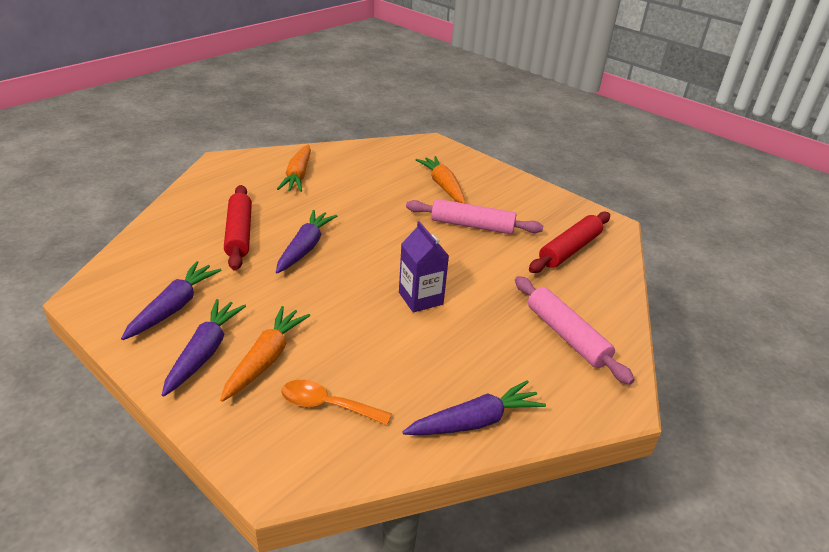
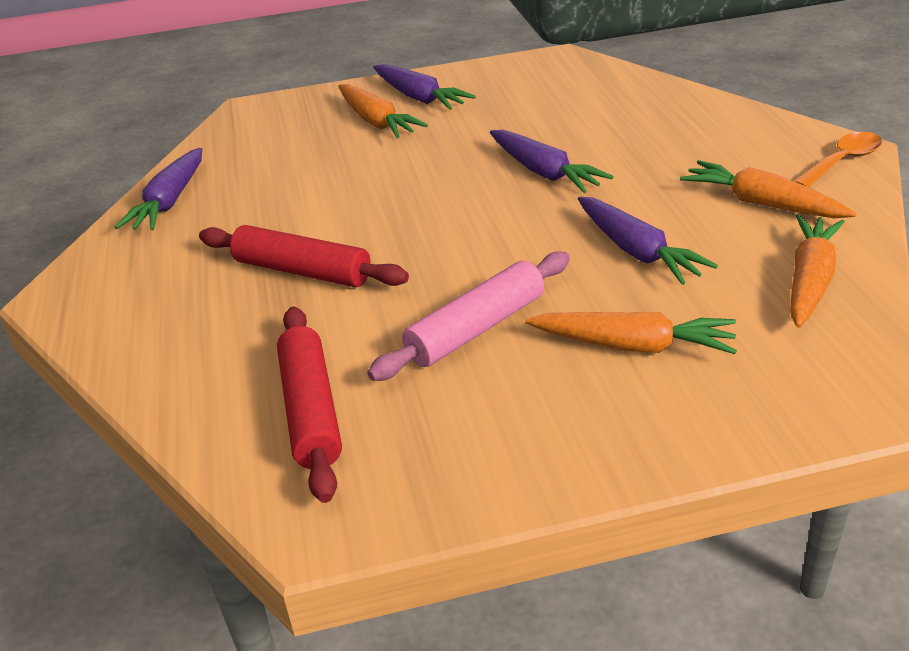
camera: 130 degrees right, 0 degrees up
(174, 307) = (502, 91): purple carrot -> purple carrot (637, 251)
(239, 233) = (615, 137): red rolling pin -> red rolling pin (302, 271)
(327, 405) = (286, 138): orange spoon -> orange spoon (842, 162)
(359, 157) = (809, 281): none -> orange carrot
(420, 298) = (362, 225): purple carton -> none
(566, 335) = (174, 308): pink rolling pin -> none

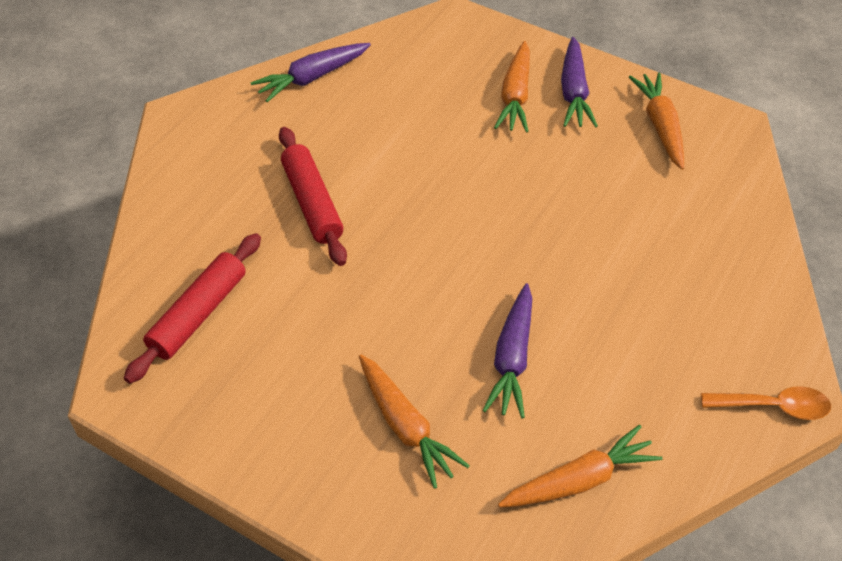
camera: 40 degrees right, 15 degrees up
(476, 329) = (343, 333): pink rolling pin -> none
(544, 172) = (554, 237): purple carrot -> none
(762, 204) = (653, 392): orange carrot -> orange carrot (660, 126)

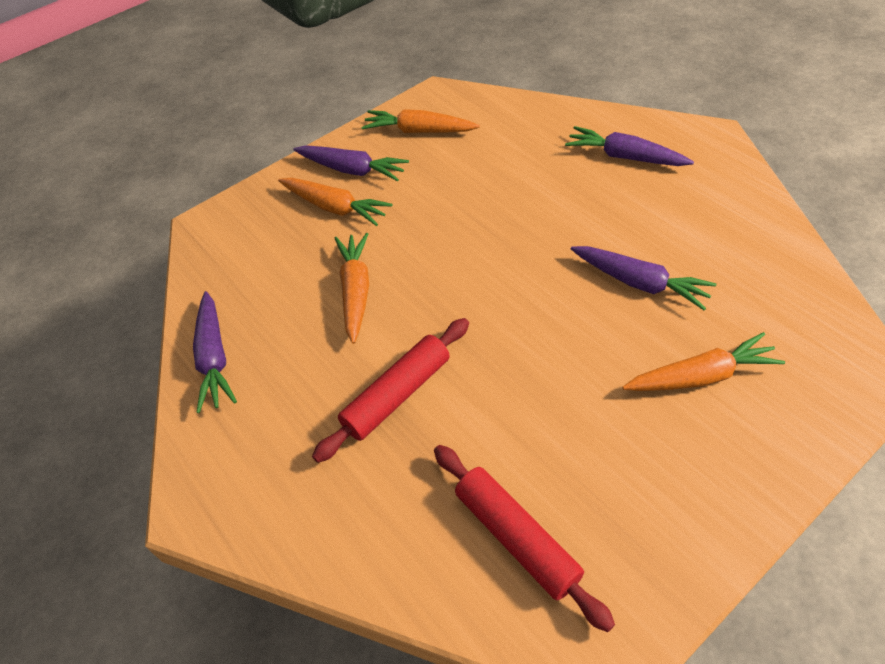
camera: 65 degrees left, 0 degrees up
(312, 203) = (397, 395): red rolling pin -> red rolling pin turned 45 degrees counterclockwise
(579, 480) = (771, 271): orange carrot -> orange carrot (355, 291)
(710, 316) = (625, 157): none -> purple carrot
(773, 406) = (716, 149): orange spoon -> none

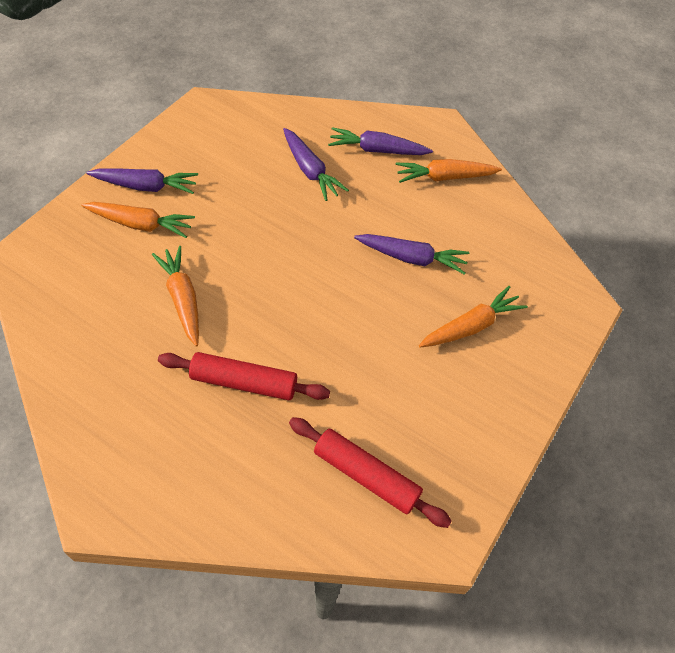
camera: 25 degrees left, 5 degrees up
(214, 358) = (72, 379): purple carrot -> purple carrot (310, 170)
(397, 395) = (244, 383): red rolling pin -> red rolling pin turned 75 degrees clockwise
(419, 131) = (197, 143): orange carrot -> orange carrot (445, 177)

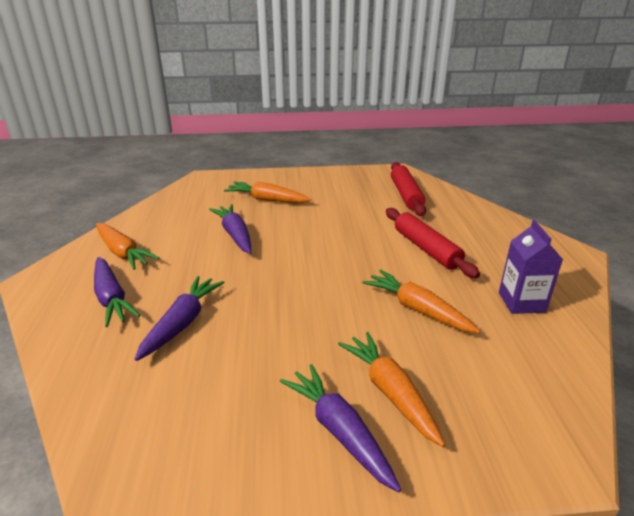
camera: 125 degrees left, 25 degrees down
(110, 375) = (521, 302): none -> purple carton
(182, 299) = (417, 309): orange carrot -> orange carrot turned 105 degrees clockwise

